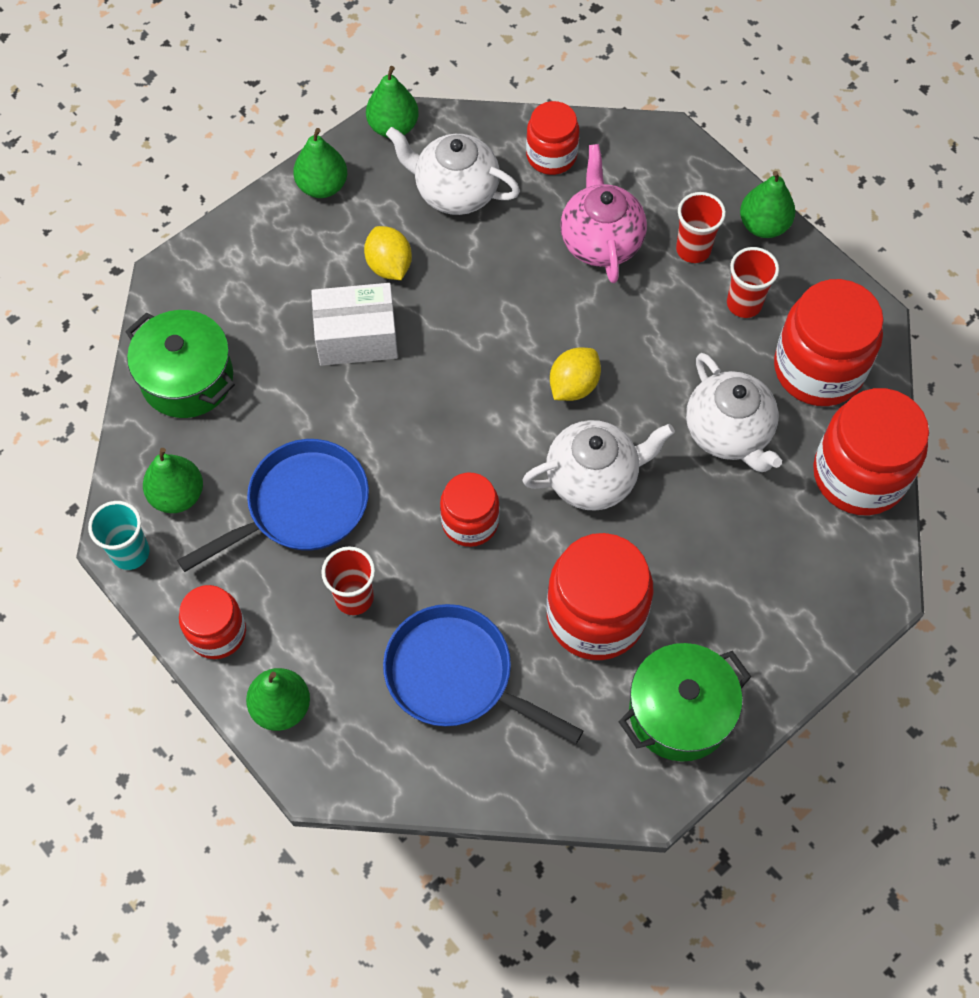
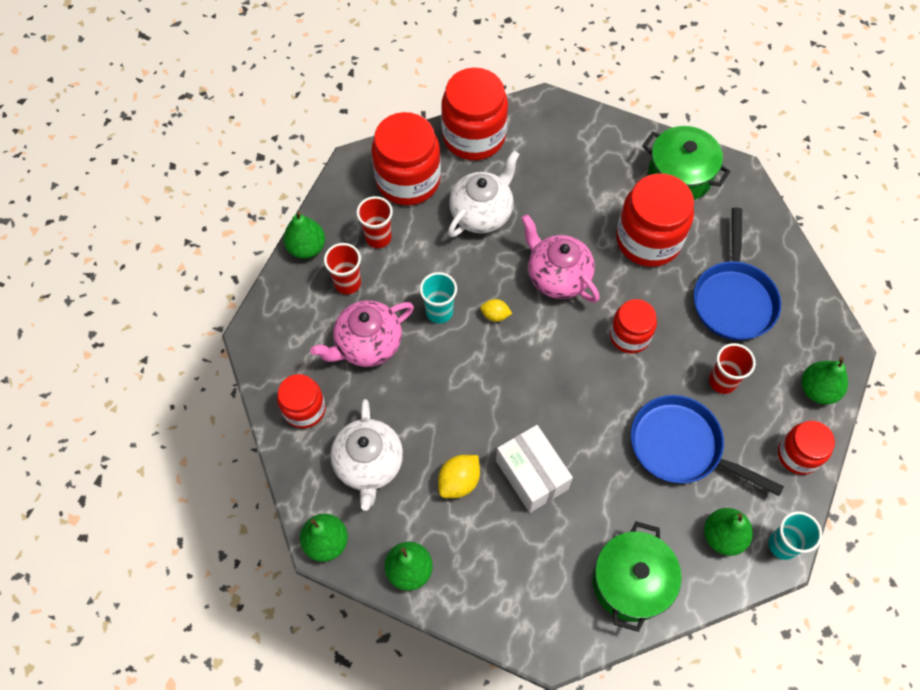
camera: 115 degrees left, 0 degrees up
(573, 385) = (495, 315): yellow lemon -> yellow lemon, size x0.63
(593, 478) = (557, 276): white teapot -> pink teapot
(607, 328) = (439, 312): none -> turquoise cup

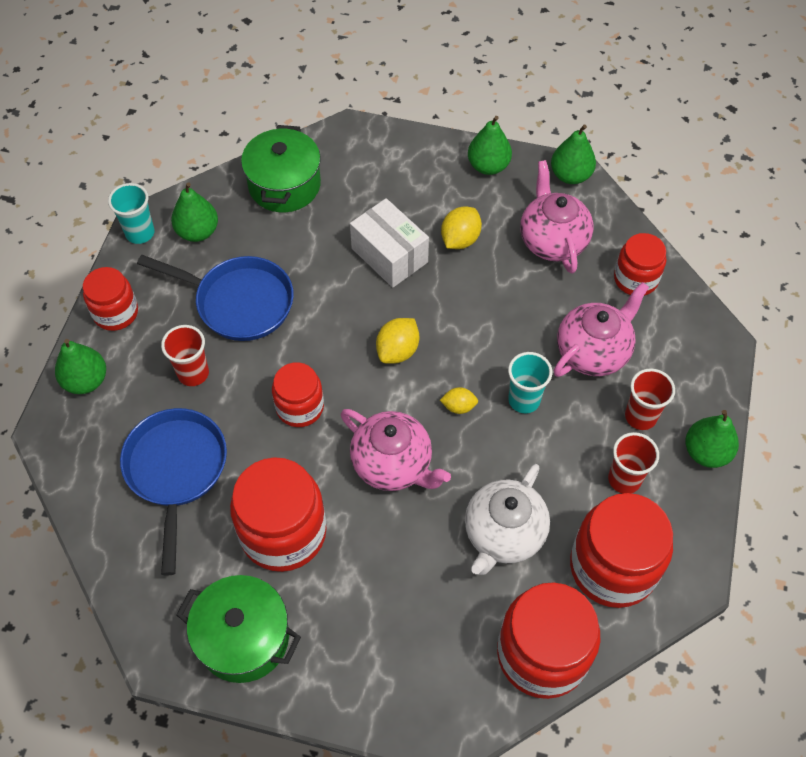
camera: 170 degrees right, 5 degrees down
(369, 464) = (552, 241): white teapot -> pink teapot
(539, 373) = (398, 351): none -> yellow lemon

